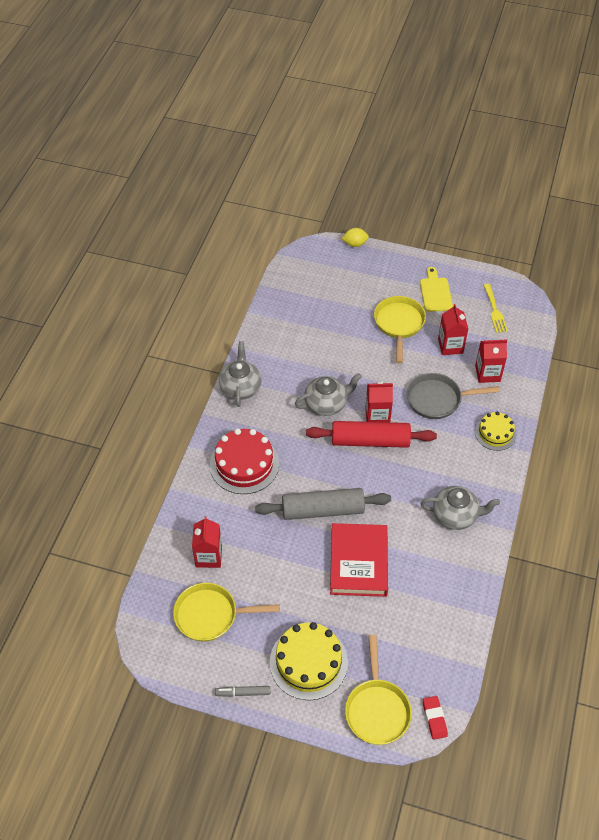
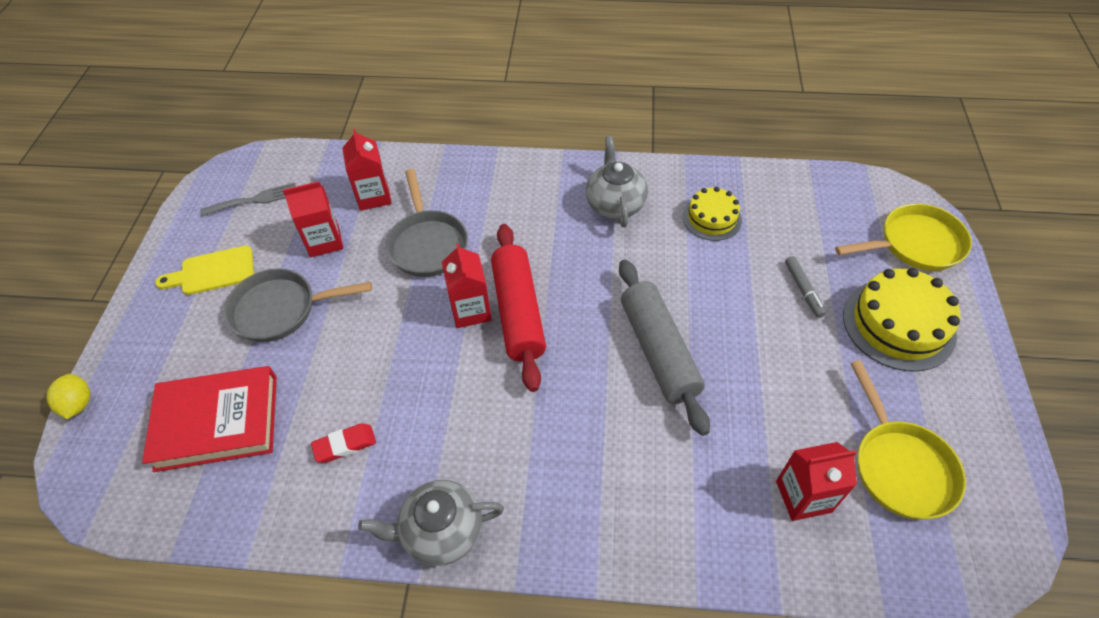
camera: 100 degrees left, 0 degrees up
(243, 693) = (987, 392): grey marker -> grey marker (803, 289)
(244, 464) = (608, 483): red cake -> none
(326, 404) = (457, 382): grey teapot -> none
(358, 562) = (726, 293): red book -> red book (217, 422)
(399, 324) = (281, 309): yellow pan -> grey pan
(434, 718) = (892, 192): red eraser -> red eraser (345, 445)
(495, 311) = (255, 200): yellow fork -> grey fork
(495, 433) = (475, 179): yellow cake -> yellow cake (712, 218)

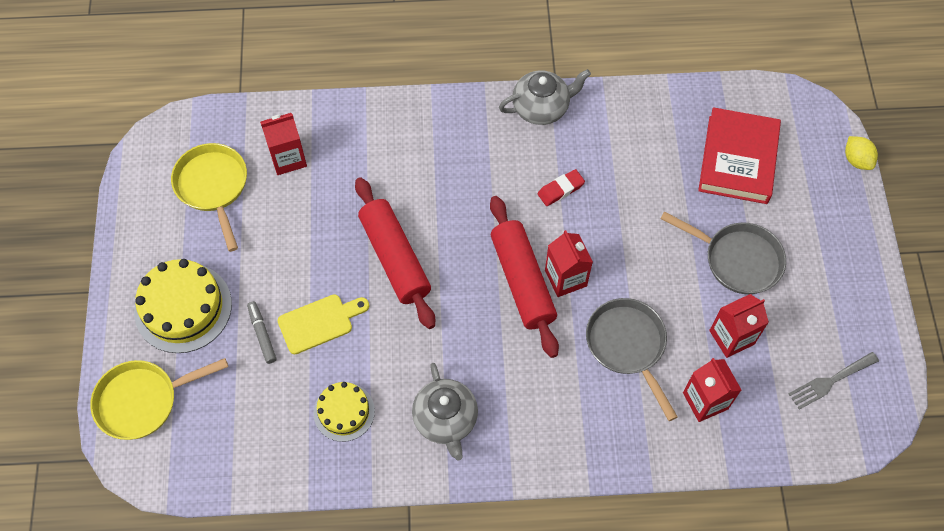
camera: 170 degrees right, 10 degrees up
(213, 272) = (822, 290): yellow cutting board -> yellow cutting board (319, 322)
(217, 422) = (738, 159): red book -> red book turned 60 degrees counterclockwise
(281, 309) = (737, 259): grey pan -> grey pan turned 45 degrees clockwise
(345, 445) = (631, 154): red eraser -> red eraser (560, 189)
(659, 351) = (395, 258): grey rolling pin -> red rolling pin

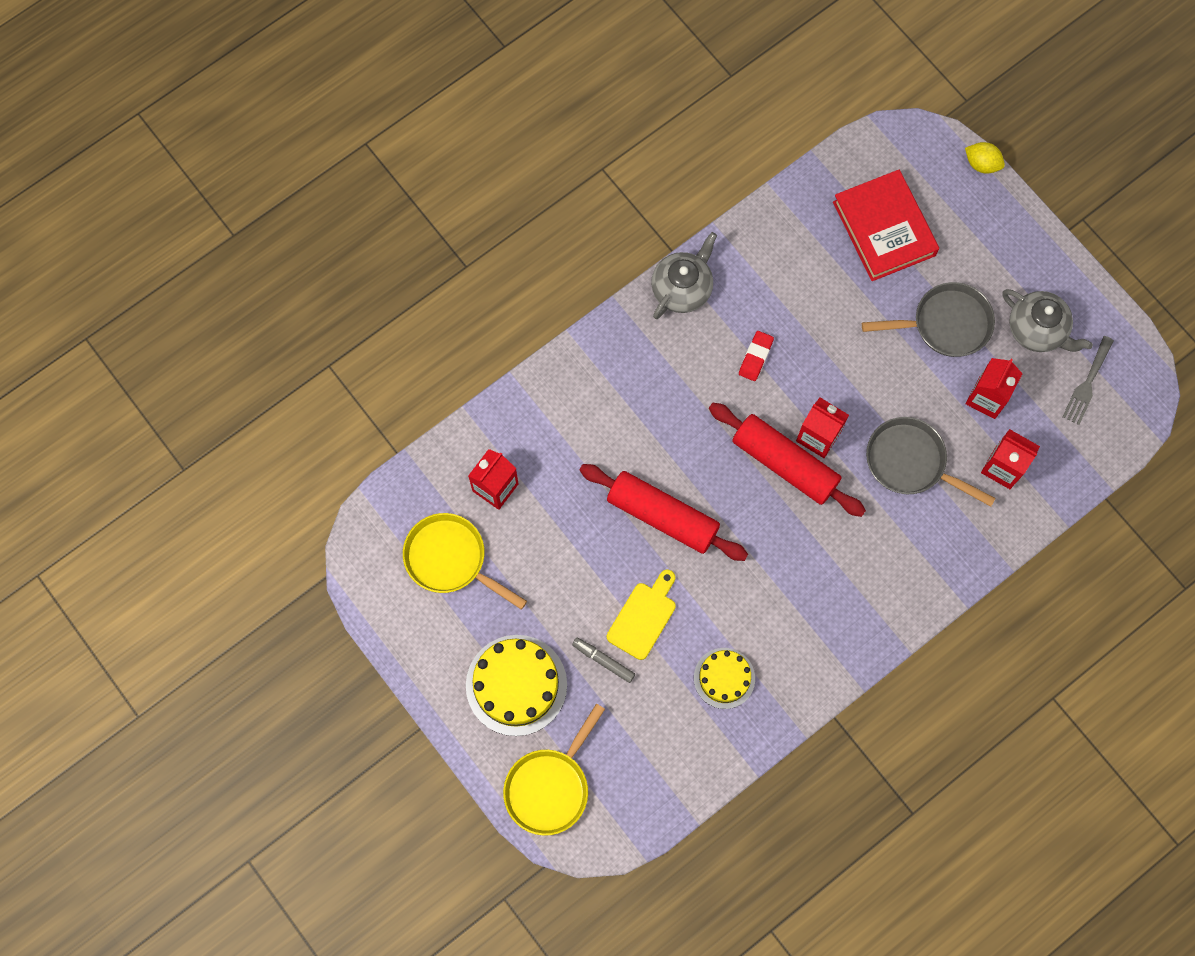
camera: 35 degrees left, 10 degrees up
(446, 419) = (811, 626): grey teapot -> grey teapot (1037, 330)

